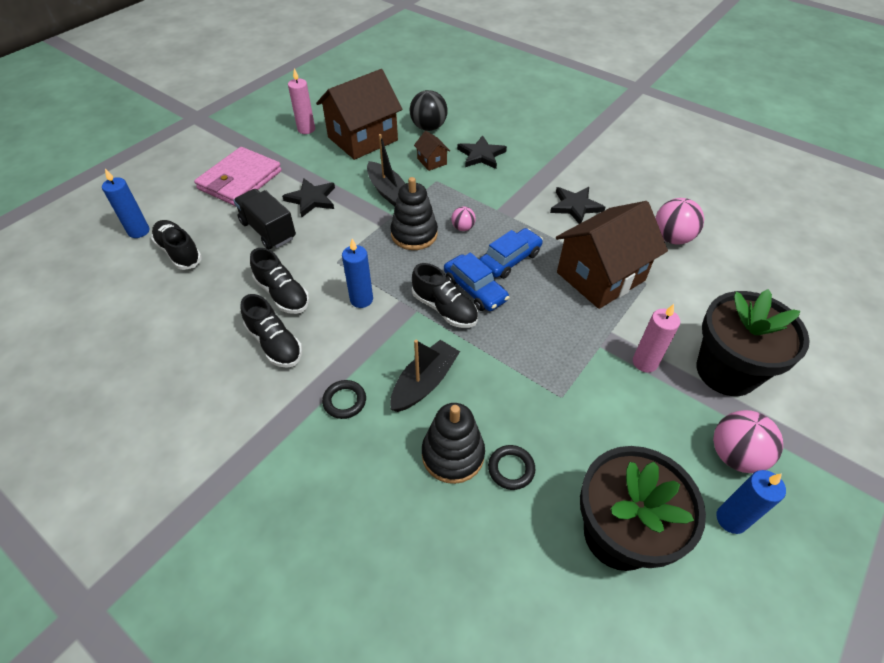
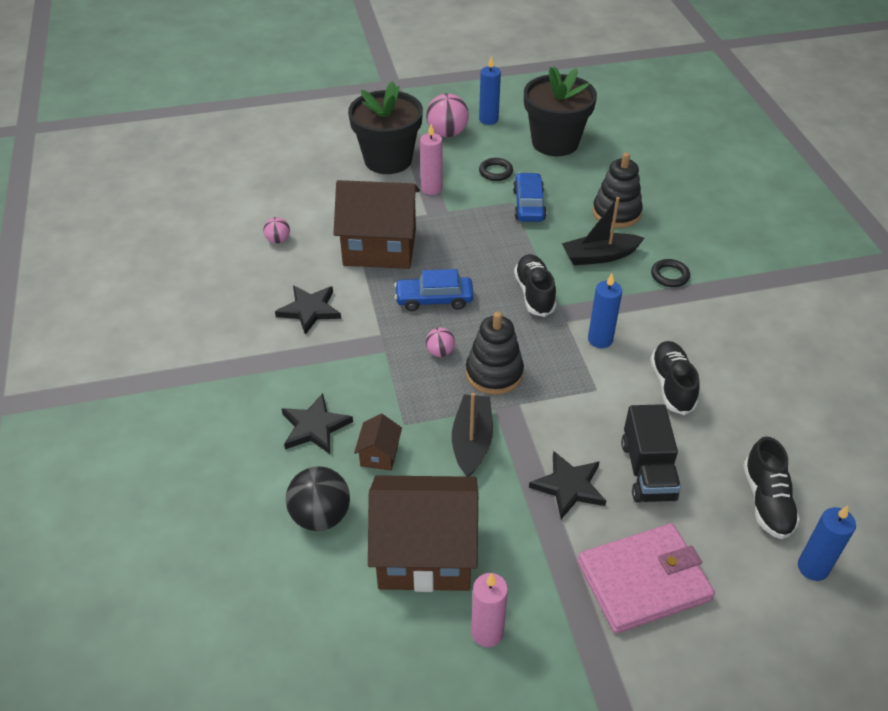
camera: 140 degrees left, 5 degrees down
(275, 343) = (703, 345): black shoe -> none
(475, 289) = (493, 294): blue car -> blue car (528, 205)
(511, 469) = (586, 190): black ring -> black ring (495, 172)
(671, 238) = (278, 240): pink ball -> pink ball, size x0.54

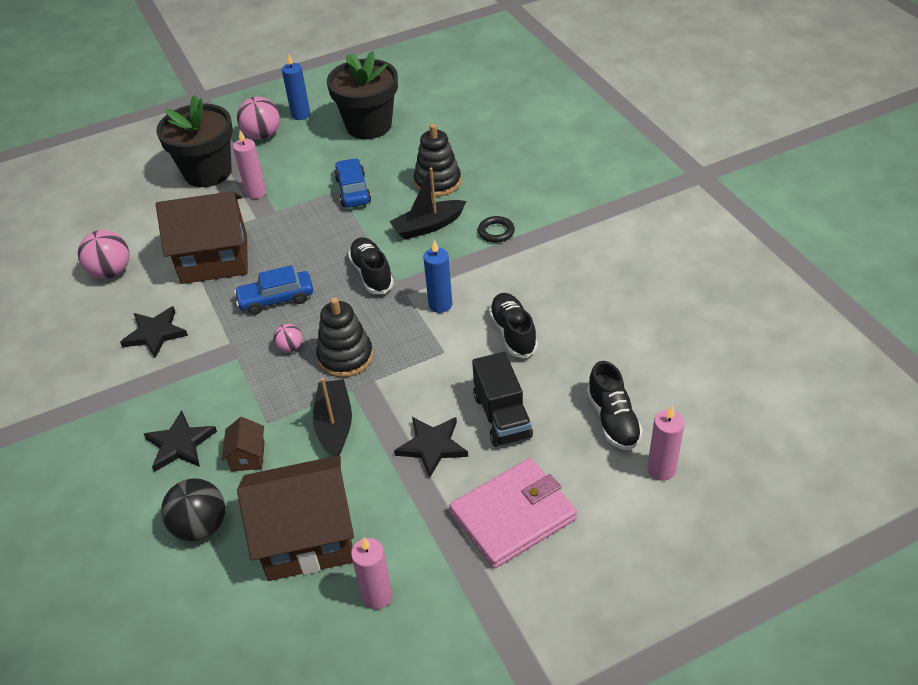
camera: 10 degrees left, 0 degrees up
(278, 240) = (111, 272): pink ball -> pink ball, size x1.84
(495, 172) = (316, 164): black ring -> none
(813, 567) = (661, 469): blue candle -> pink candle

